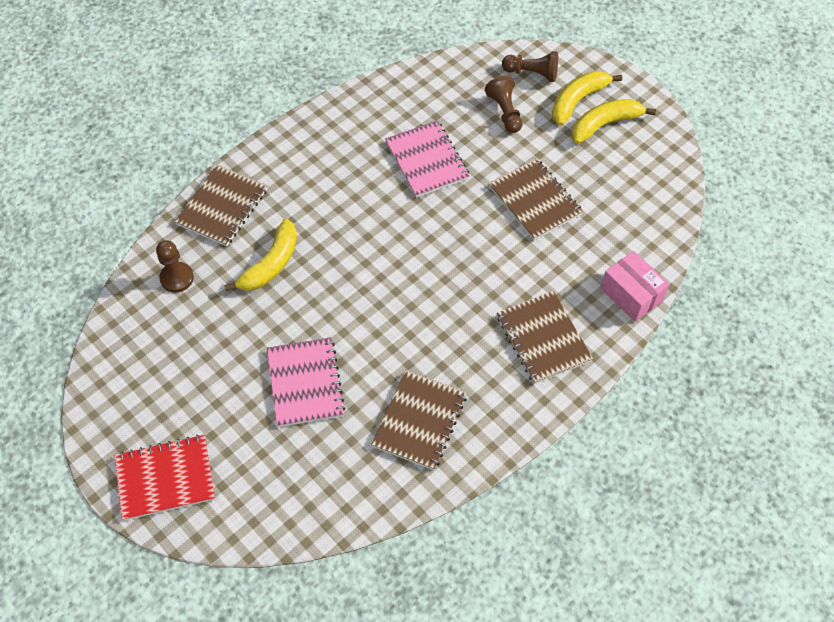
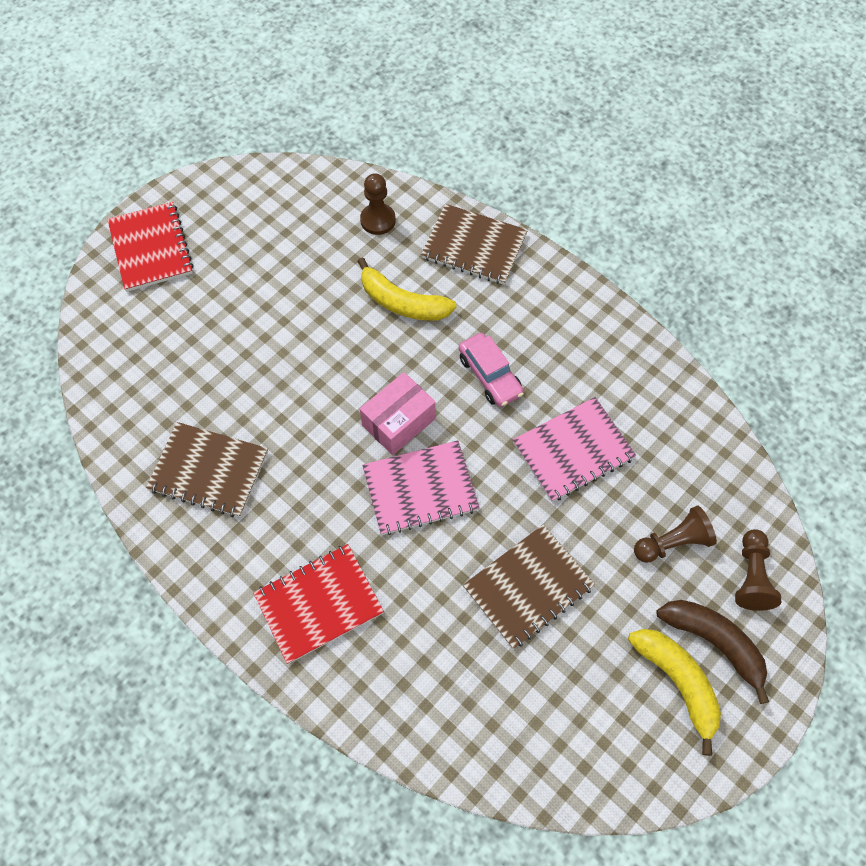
camera: 85 degrees right, 5 degrees up
(305, 383) = (255, 353): pink notebook -> pink notebook (420, 489)
(353, 207) = (490, 375): none -> pink car
(543, 338) = (319, 604): brown notebook -> red notebook
(578, 101) = (714, 642): yellow banana -> brown banana
(631, 294) = (390, 717): pink box -> pink box (398, 422)

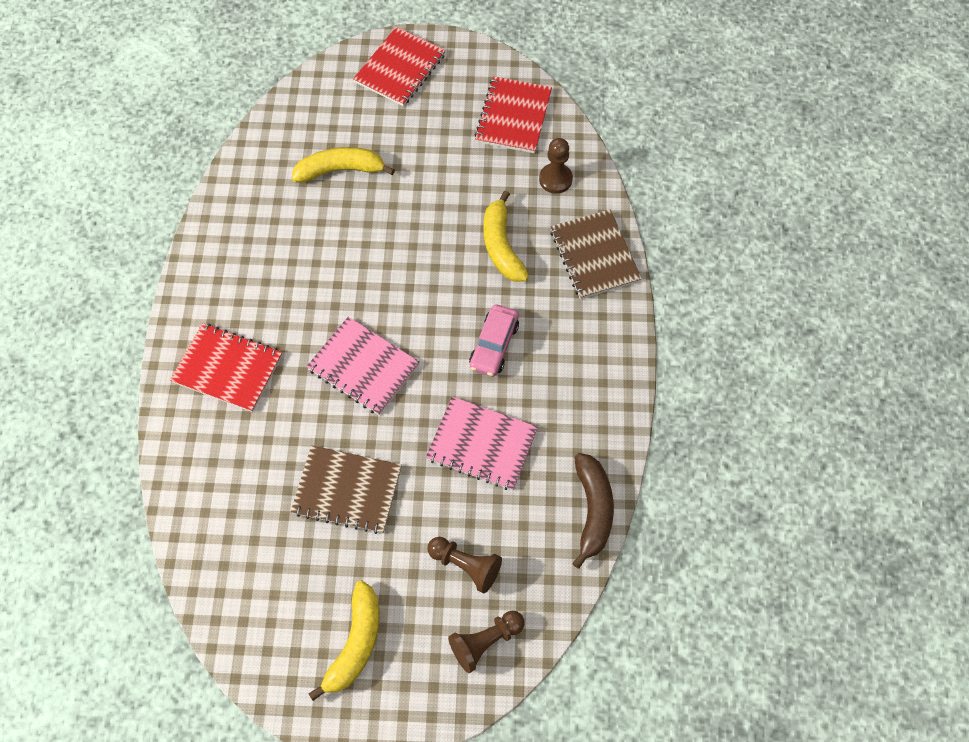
camera: 50 degrees right, 0 degrees up
(205, 367) = (340, 170): none -> yellow banana
(209, 470) = (267, 232): brown notebook -> none
(288, 204) = (513, 117): none -> red notebook
(398, 422) = (403, 315): pink box -> none
(714, 642) = (408, 649): brown banana -> brown banana (592, 510)

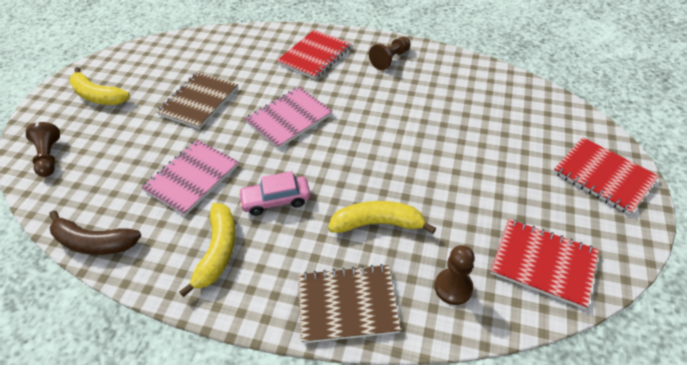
camera: 105 degrees right, 15 degrees down
(340, 170) = (478, 123): yellow banana -> yellow banana (218, 251)
(466, 565) = (107, 154): brown pawn -> brown pawn (390, 59)
(494, 345) = (276, 200): pink car -> pink car turned 45 degrees counterclockwise

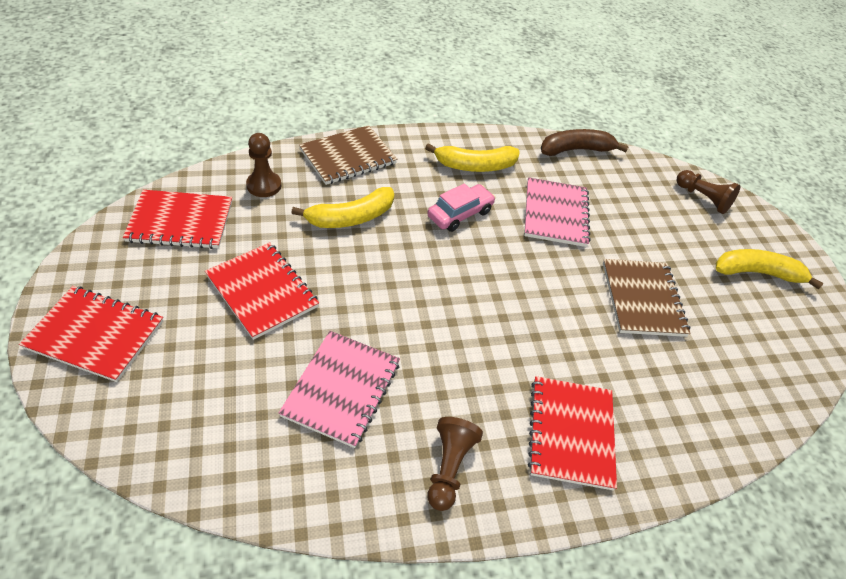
camera: 145 degrees right, 0 degrees up
(218, 251) = (475, 166): yellow banana -> yellow banana turned 75 degrees counterclockwise
(289, 119) = (518, 306): pink notebook -> pink notebook (341, 389)
(474, 176) = (262, 291): none -> red notebook

